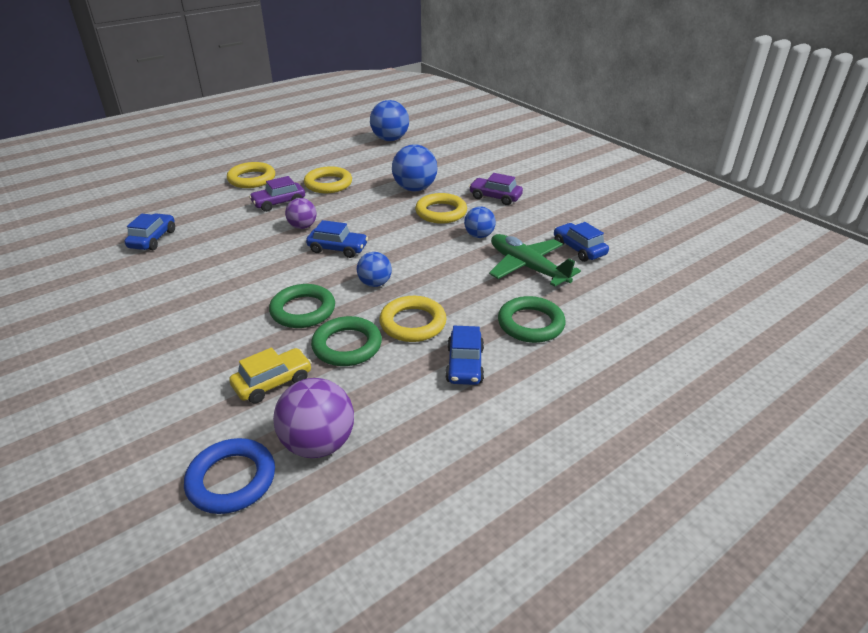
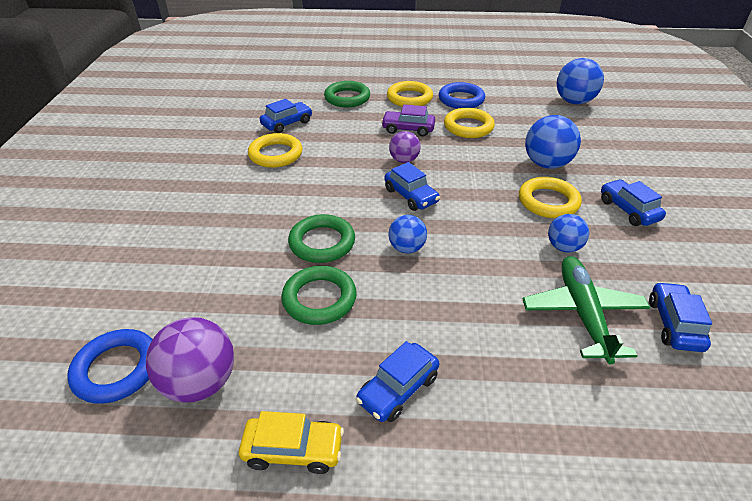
camera: 40 degrees right, 5 degrees up
(273, 383) = (231, 299): yellow car -> yellow car (293, 450)
(299, 165) = (461, 99): none -> blue ring
(413, 323) = (397, 310): yellow ring -> yellow ring (275, 154)
(495, 197) = (628, 210): purple car -> blue car
(530, 324) = (516, 386): green ring -> green ring (347, 98)

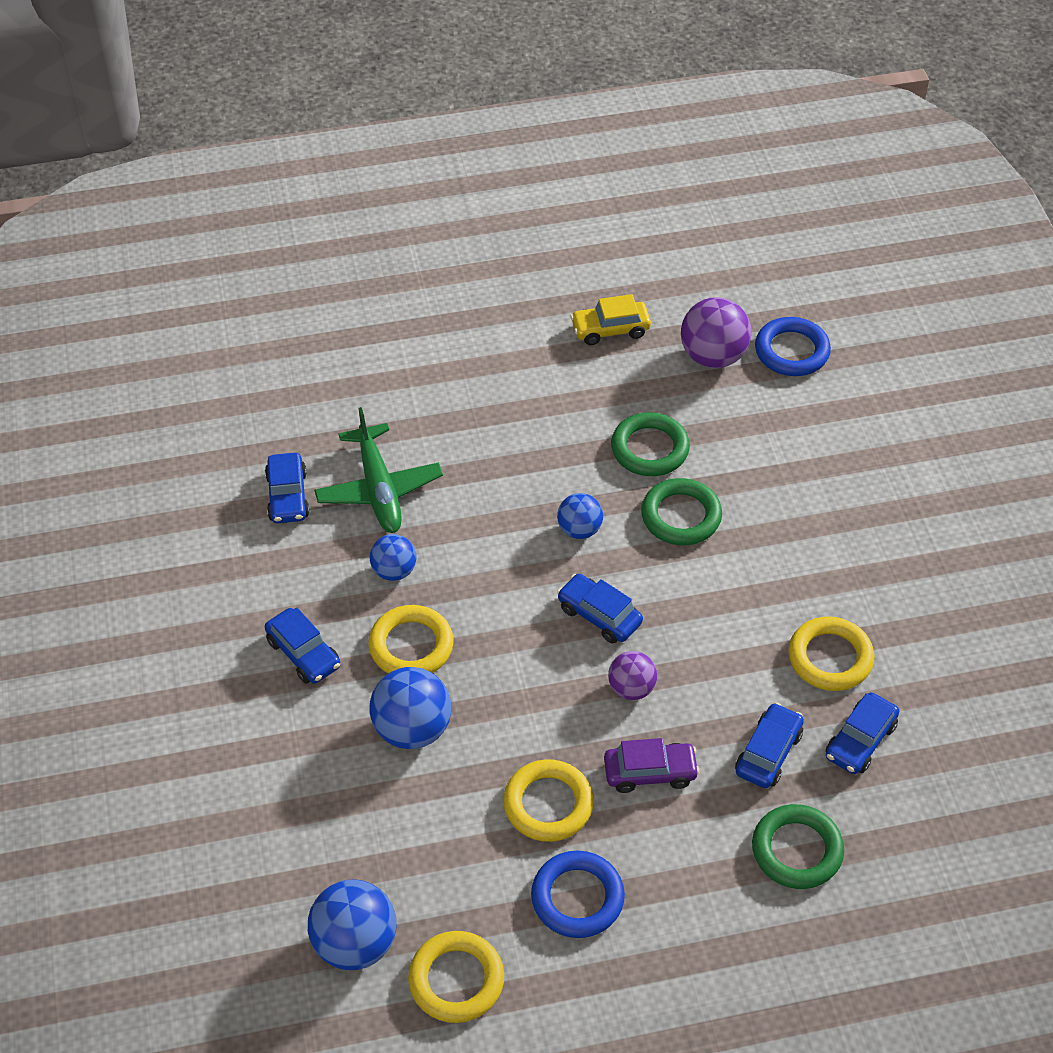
camera: 165 degrees right, 10 degrees up
(398, 389) = (544, 385): blue car -> blue car (768, 753)
(409, 98) = (678, 878): yellow ring -> yellow ring (456, 980)

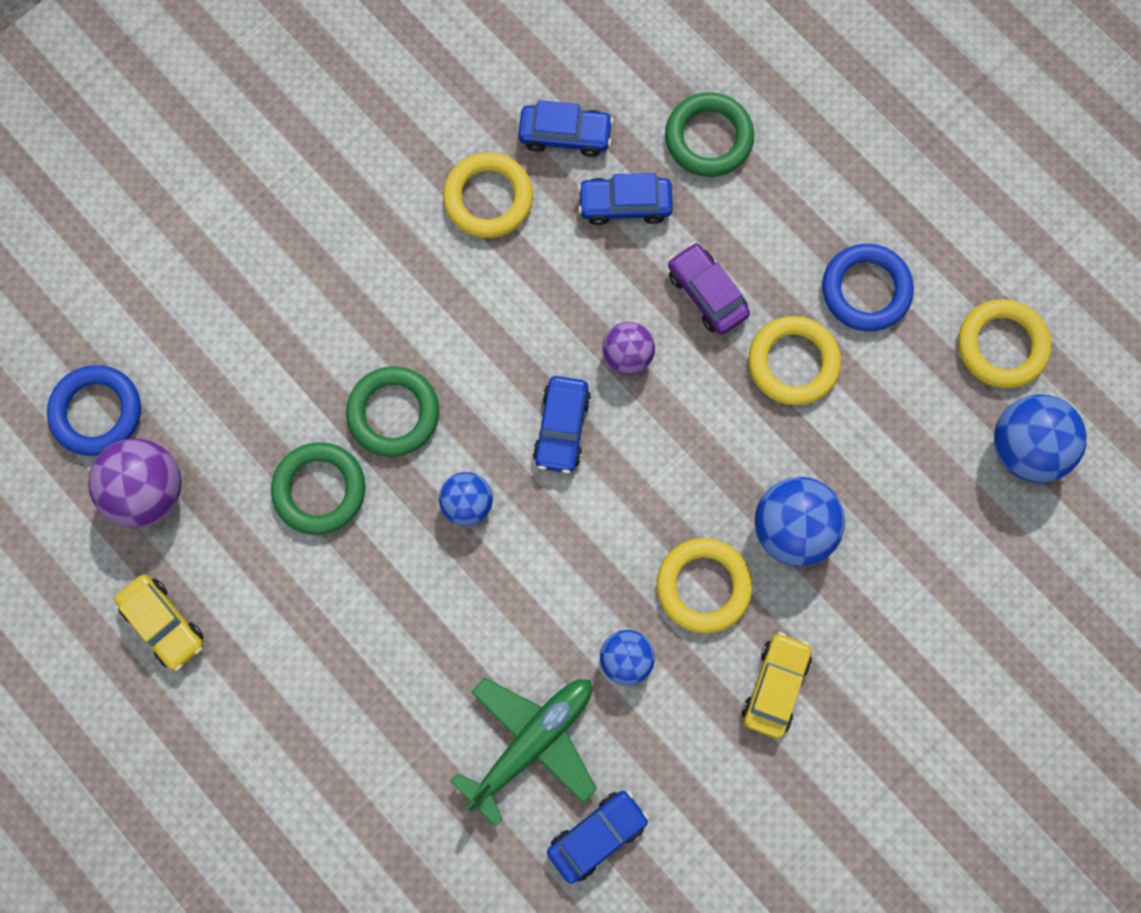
camera: 120 degrees left, 25 degrees up
(303, 653) = (775, 686): blue car -> yellow car

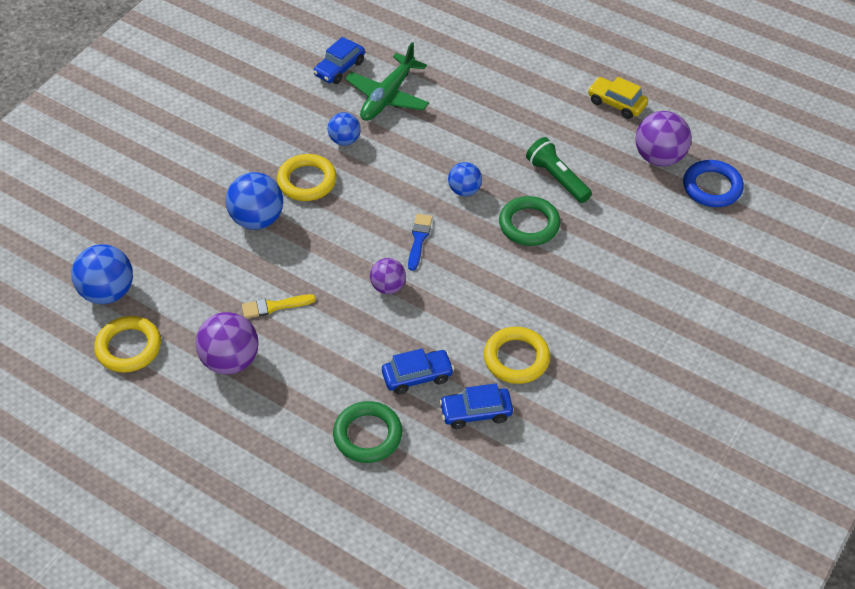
camera: 165 degrees right, 25 degrees down
(319, 490) = (557, 178): green ring -> green flashlight
(562, 428) = (419, 239): blue car -> blue brush
(707, 293) = (343, 334): purple car -> none
(775, 686) = (253, 146): yellow car -> none
(793, 363) = (274, 306): yellow ring -> yellow brush
(866, 290) = (230, 360): blue ring -> purple ball

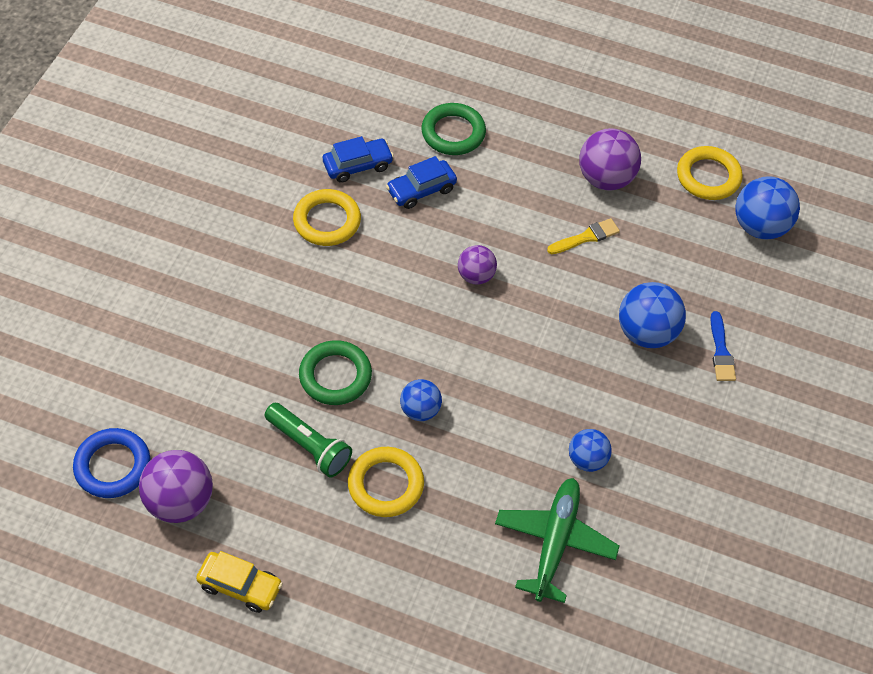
camera: 165 degrees right, 5 degrees up
(307, 181) = (611, 392): yellow ring -> yellow ring (385, 484)
(339, 68) = (636, 581): blue car -> none
(419, 239) = (458, 337): blue brush -> blue brush (721, 351)

